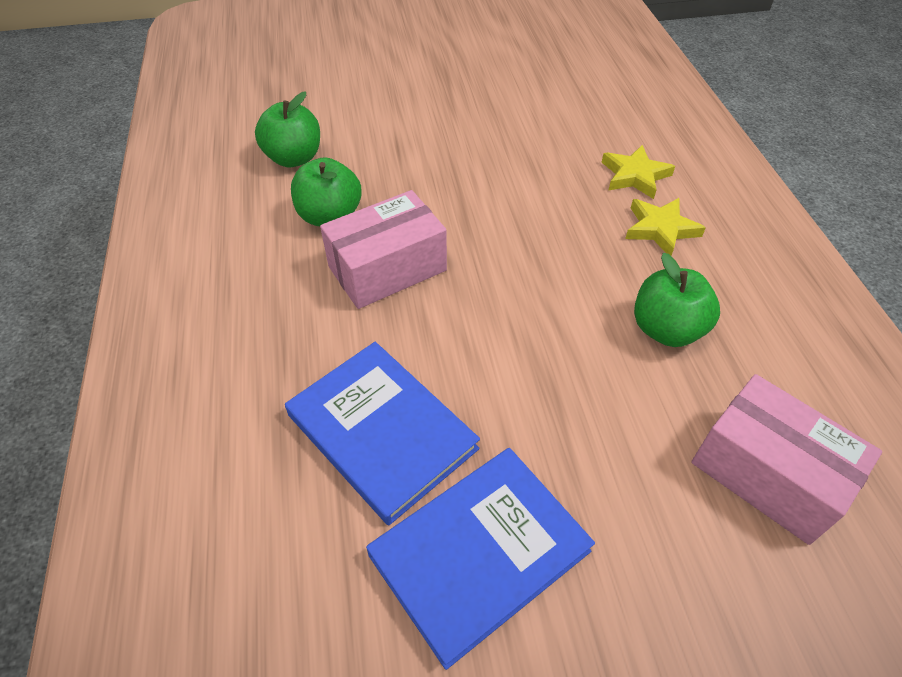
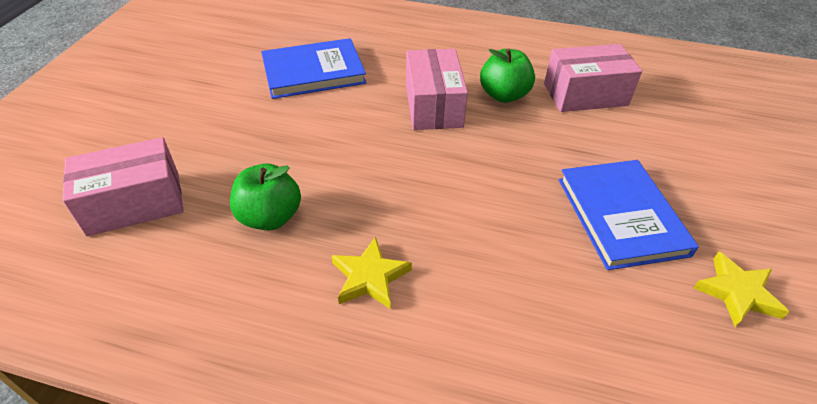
camera: 115 degrees right, 5 degrees down
(294, 158) = (585, 94): green apple -> pink box
(479, 553) = (222, 81): blue book -> blue book (621, 216)
(634, 176) = (456, 302): yellow star -> yellow star (737, 292)

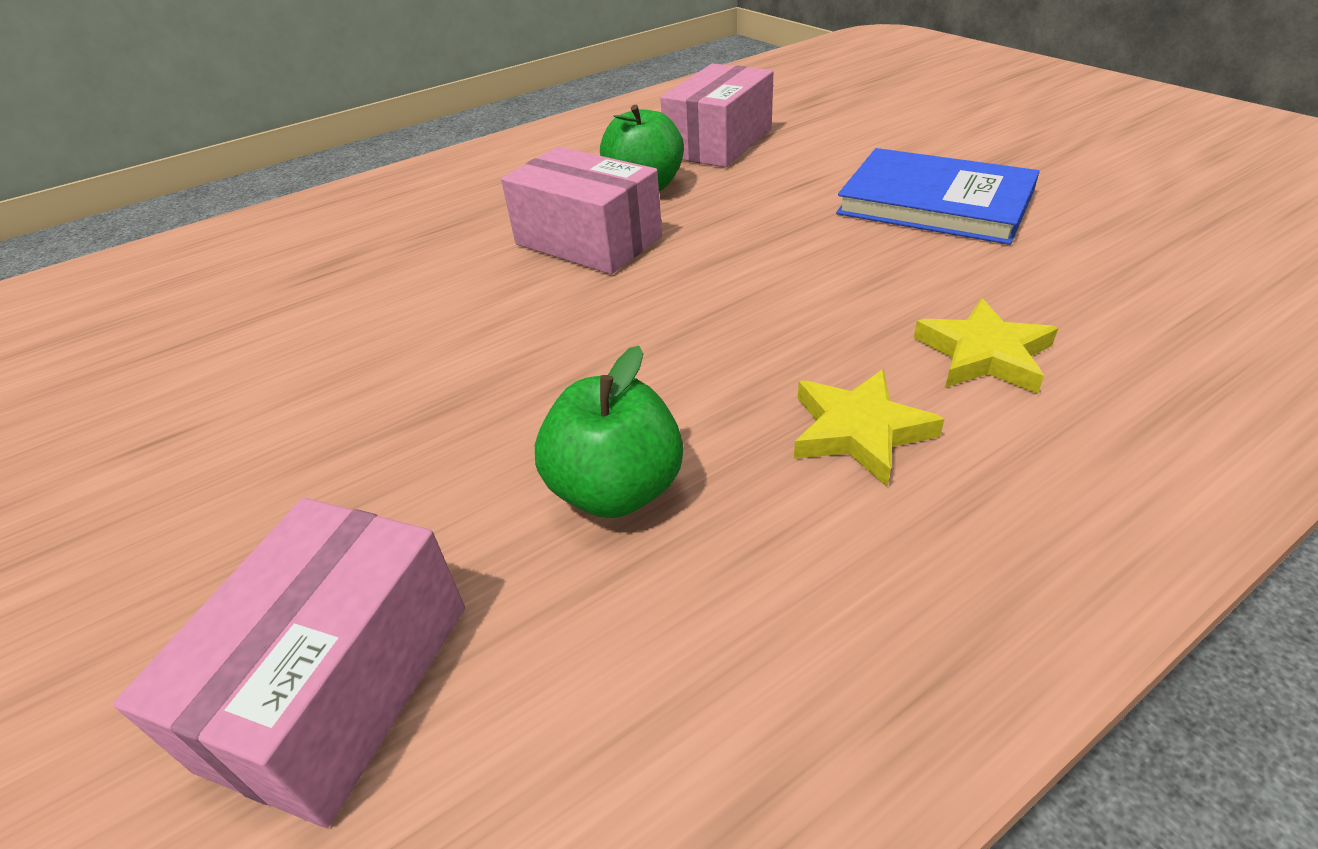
camera: 45 degrees left, 5 degrees down
(313, 72) = (351, 309): blue book -> none
(737, 292) = (1102, 190): yellow star -> yellow star (983, 354)

